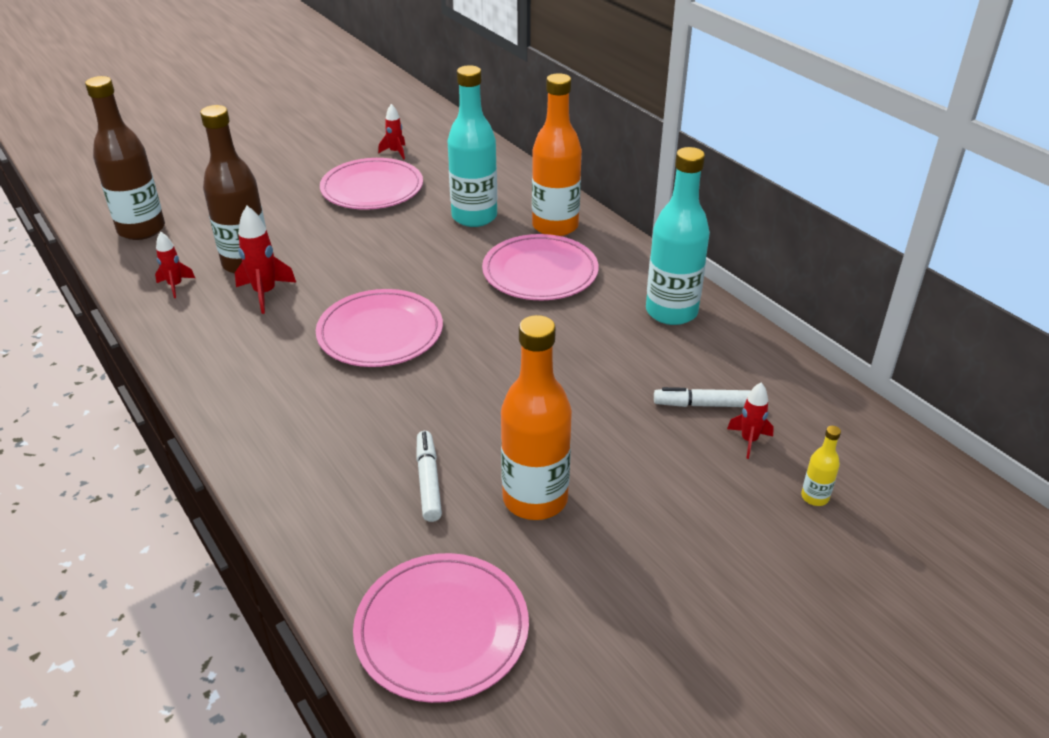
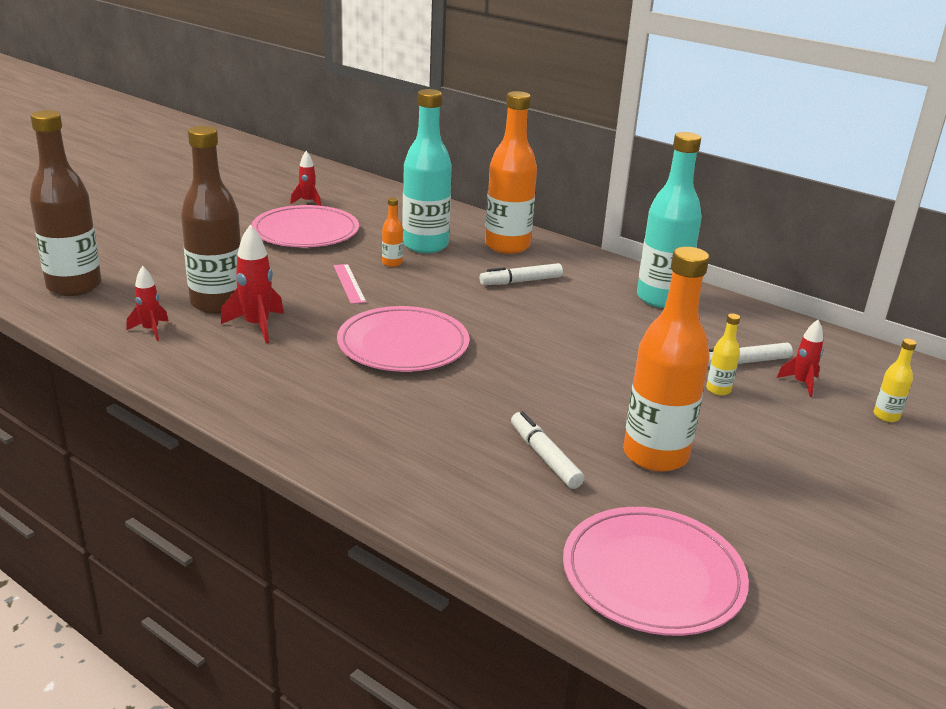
camera: 20 degrees left, 10 degrees down
(374, 255) = (349, 283): none -> pink ruler
(429, 235) = (392, 263): none -> orange bottle
(540, 272) = (521, 281): pink plate -> white marker
(653, 434) = (718, 390): none -> yellow bottle

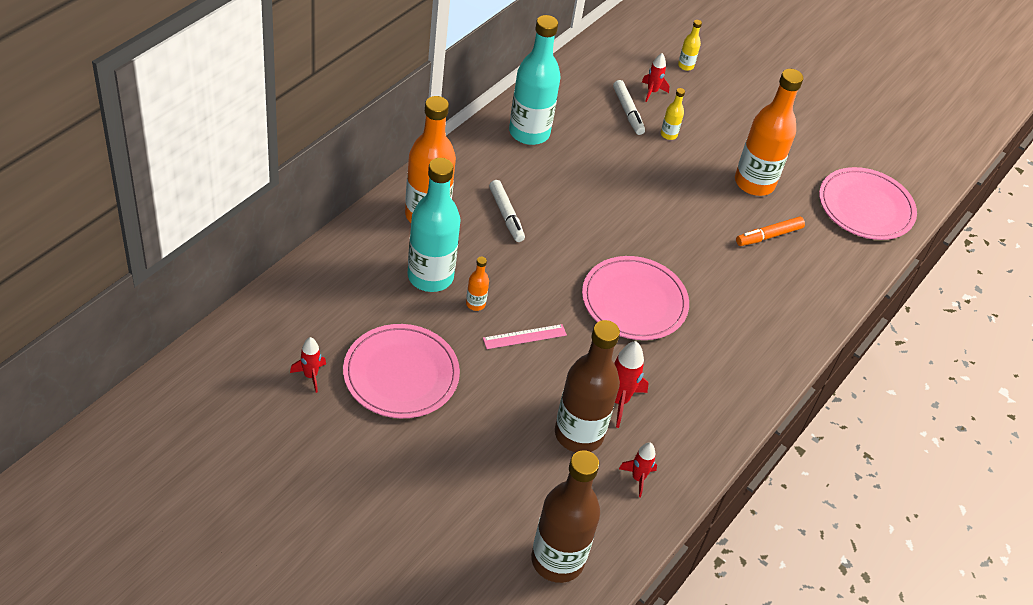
camera: 95 degrees left, 20 degrees up
(545, 457) = (768, 236): white marker -> orange marker

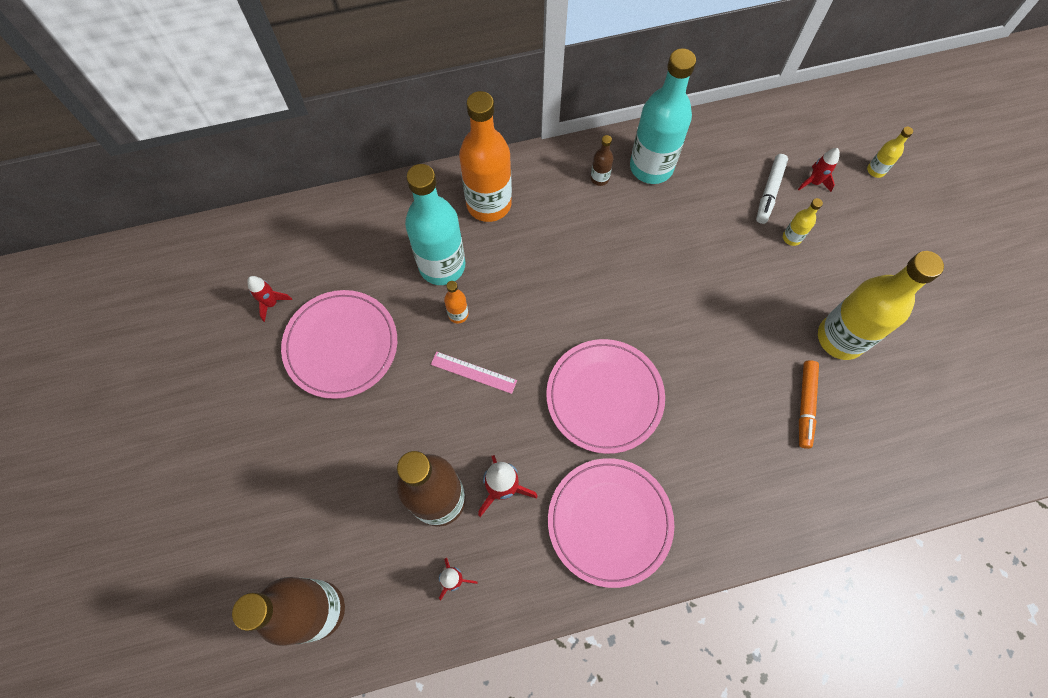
camera: 45 degrees right, 20 degrees up
(497, 158) = (599, 178): none -> brown bottle
(506, 215) = (558, 241): white marker -> none
(754, 183) = (840, 338): orange bottle -> yellow bottle
(768, 236) = (805, 405): orange marker -> orange marker turned 90 degrees counterclockwise
(865, 207) = (948, 434): pink plate -> pink plate (609, 522)

